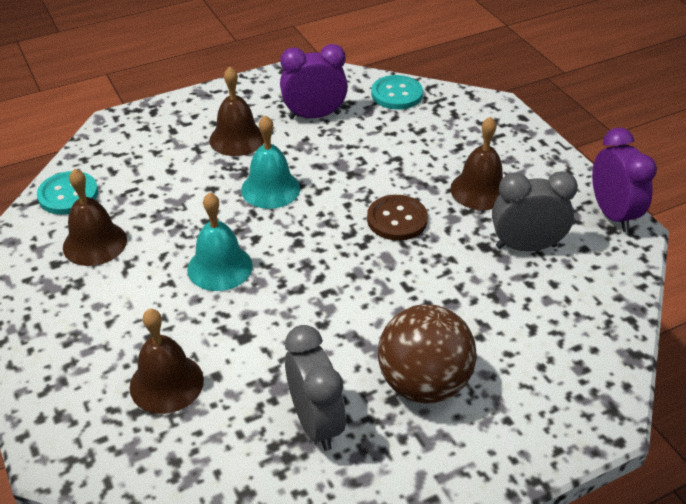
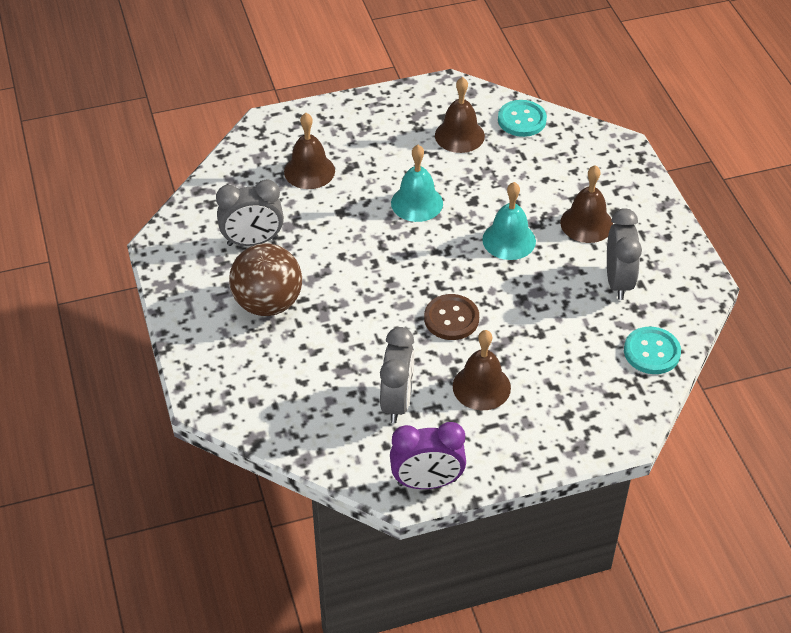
camera: 100 degrees right, 5 degrees up
(314, 116) = (618, 281): purple clock -> grey clock

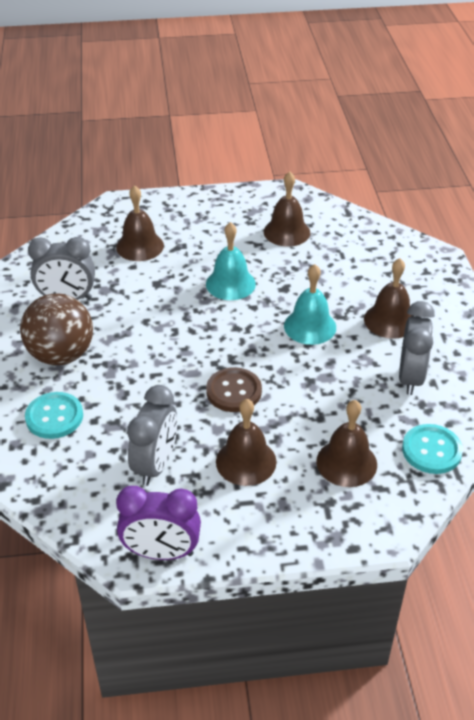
camera: 10 degrees right, 5 degrees down
(522, 120) = (348, 225): turquoise button -> turquoise button (54, 417)
(575, 375) = (346, 462): none -> brown bell

